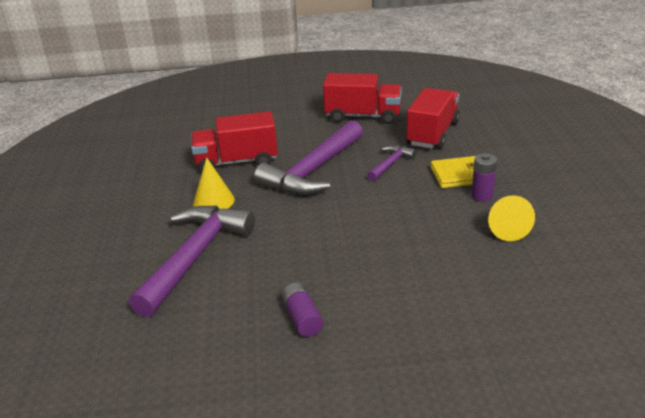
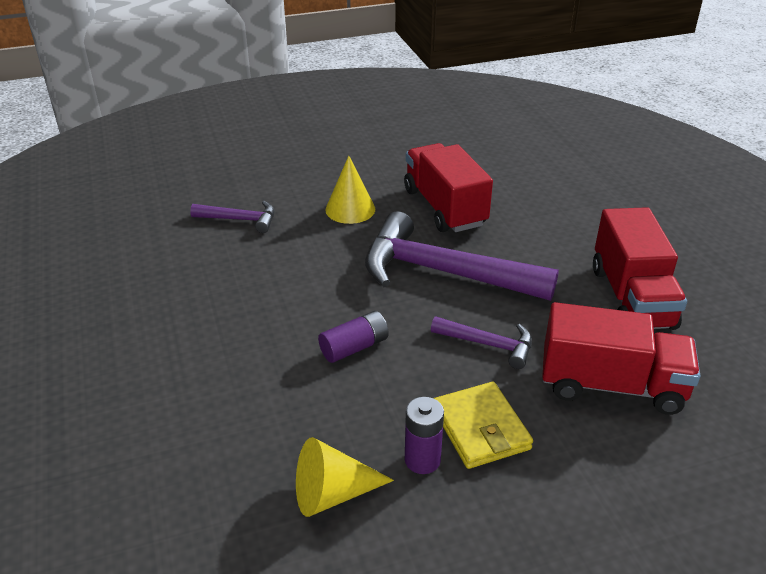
camera: 75 degrees right, 5 degrees up
(195, 257) = (240, 220): purple hammer -> purple hammer, size x0.48
(302, 318) = (132, 312): purple battery -> purple battery (354, 347)

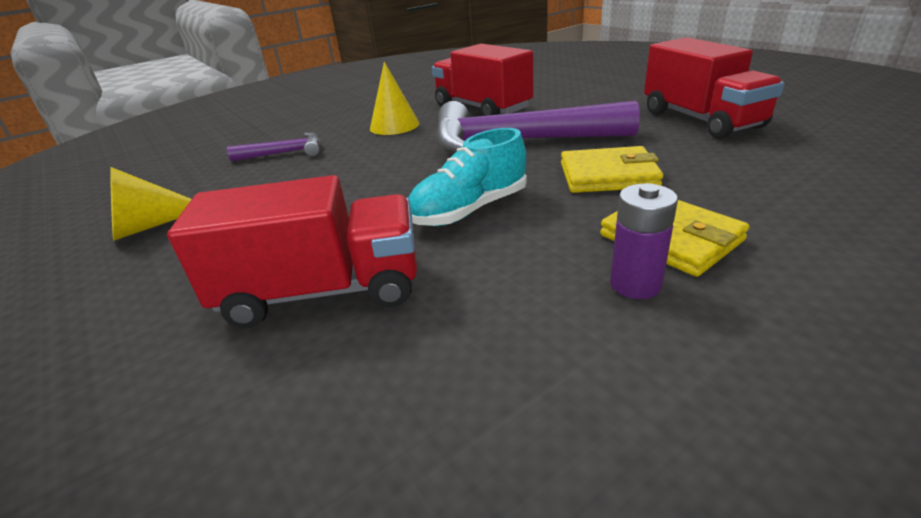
camera: 15 degrees left, 5 degrees down
(333, 493) = (553, 354): yellow cone -> yellow cone (150, 226)
(354, 347) = (470, 210): purple battery -> turquoise shoe
(488, 344) = (608, 175): purple hammer -> yellow wallet
(611, 385) = (758, 173): red truck -> red truck (322, 291)

